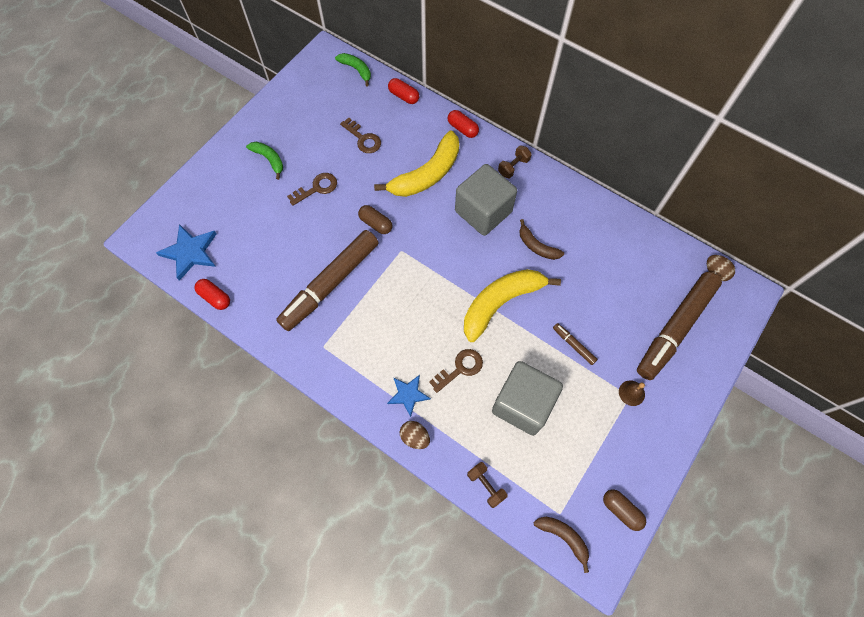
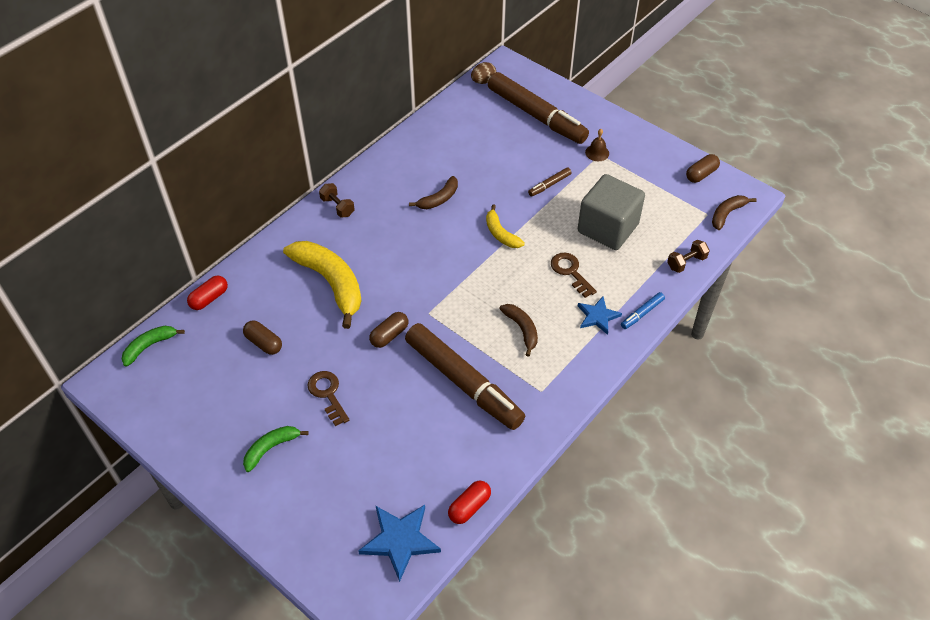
camera: 85 degrees left, 15 degrees down
(363, 139) = (264, 343): brown key -> brown capsule
(388, 327) = (522, 329): none -> brown banana
(415, 437) = (642, 313): brown egg -> blue marker
(462, 129) = (274, 246): red capsule -> none
(483, 211) = (390, 237): grey cube -> none
(501, 303) = (501, 233): yellow banana -> yellow banana, size x0.52

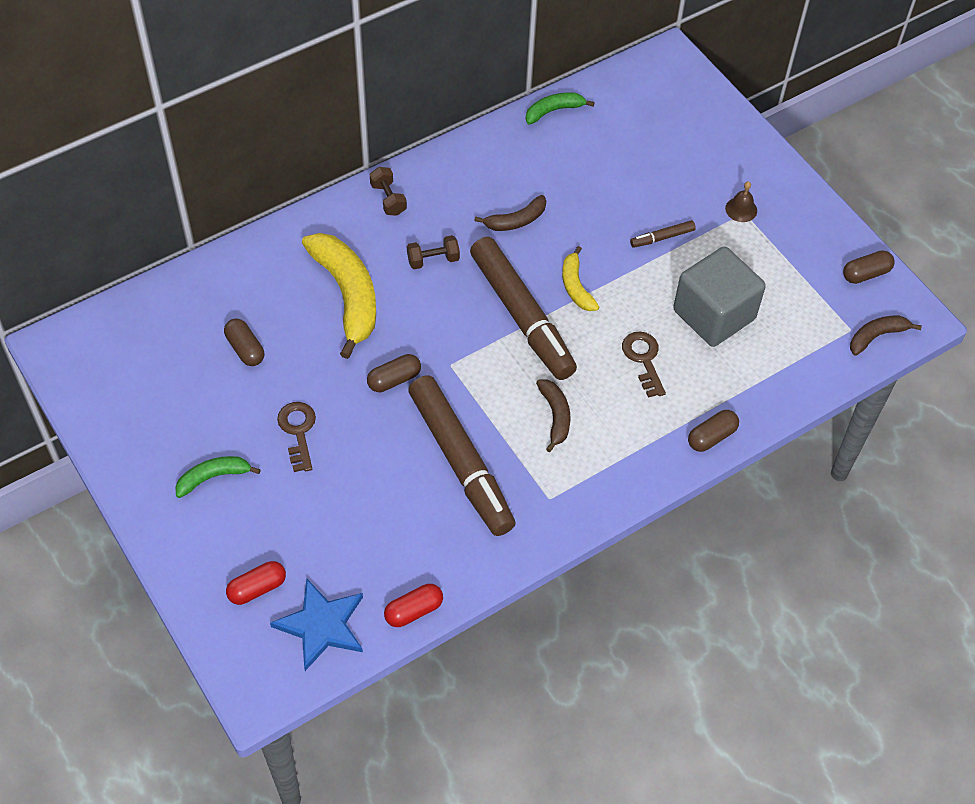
camera: 15 degrees right, 5 degrees up
(149, 346) = (115, 317): green banana -> green banana (554, 111)
(209, 298) = (200, 276): red capsule -> red capsule (257, 588)
(483, 81) = (631, 73): brown egg -> none
(536, 115) = (682, 138): brown marker -> brown marker (522, 316)
(597, 316) = (655, 425): blue star -> none
(642, 313) = (711, 437): blue marker -> brown capsule
(686, 262) = (795, 386): brown dumbbell -> brown dumbbell (433, 260)

